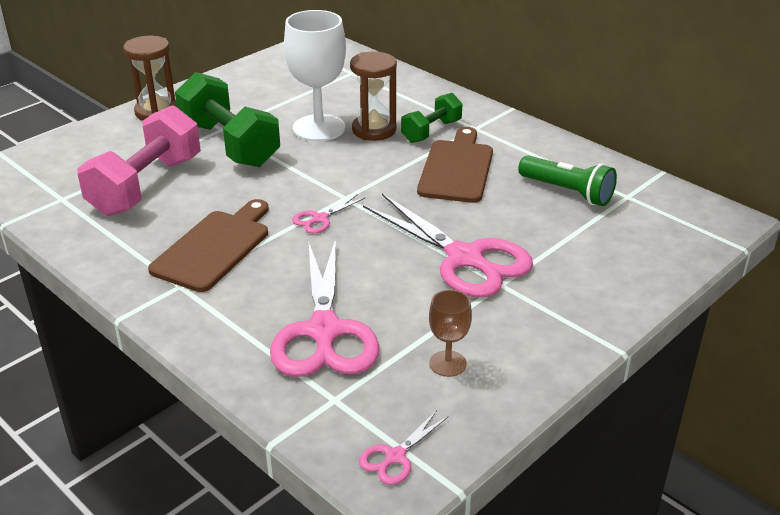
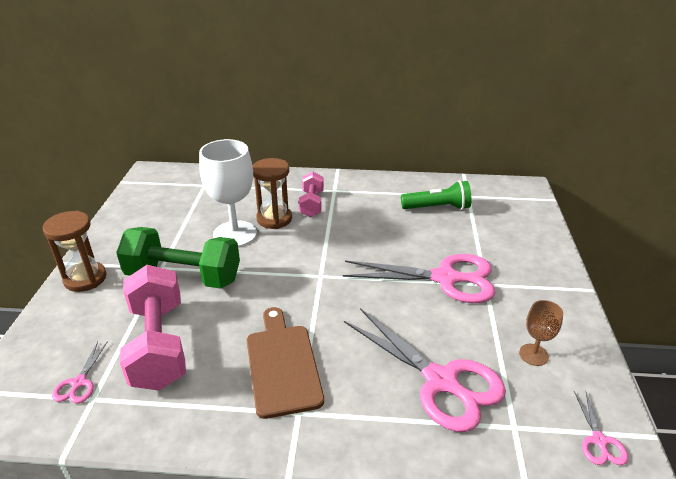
camera: 40 degrees left, 0 degrees up
(320, 219) = (325, 300): pink scissors -> pink scissors (79, 383)
(431, 131) = (312, 204): green dumbbell -> pink dumbbell
(456, 168) = (360, 221): brown cutting board -> none

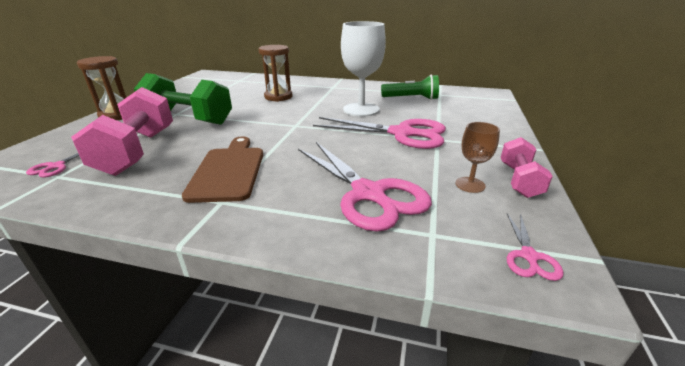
camera: 10 degrees right, 5 degrees down
(235, 234) = (243, 102): white goblet -> white goblet (361, 109)
(312, 204) = (311, 92): pink dumbbell -> pink dumbbell (519, 180)

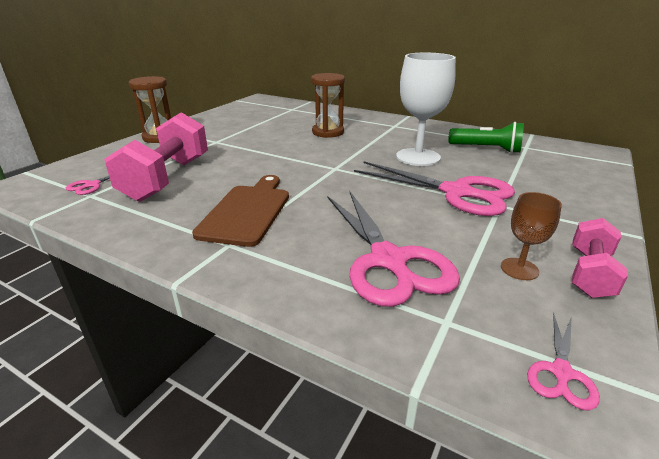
camera: 15 degrees right, 0 degrees up
(188, 119) = (226, 149): green dumbbell -> none

